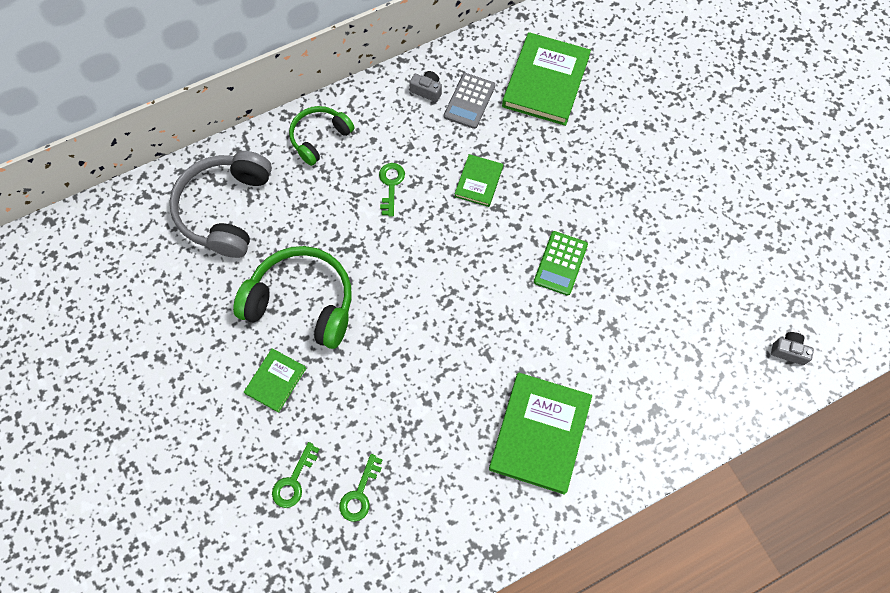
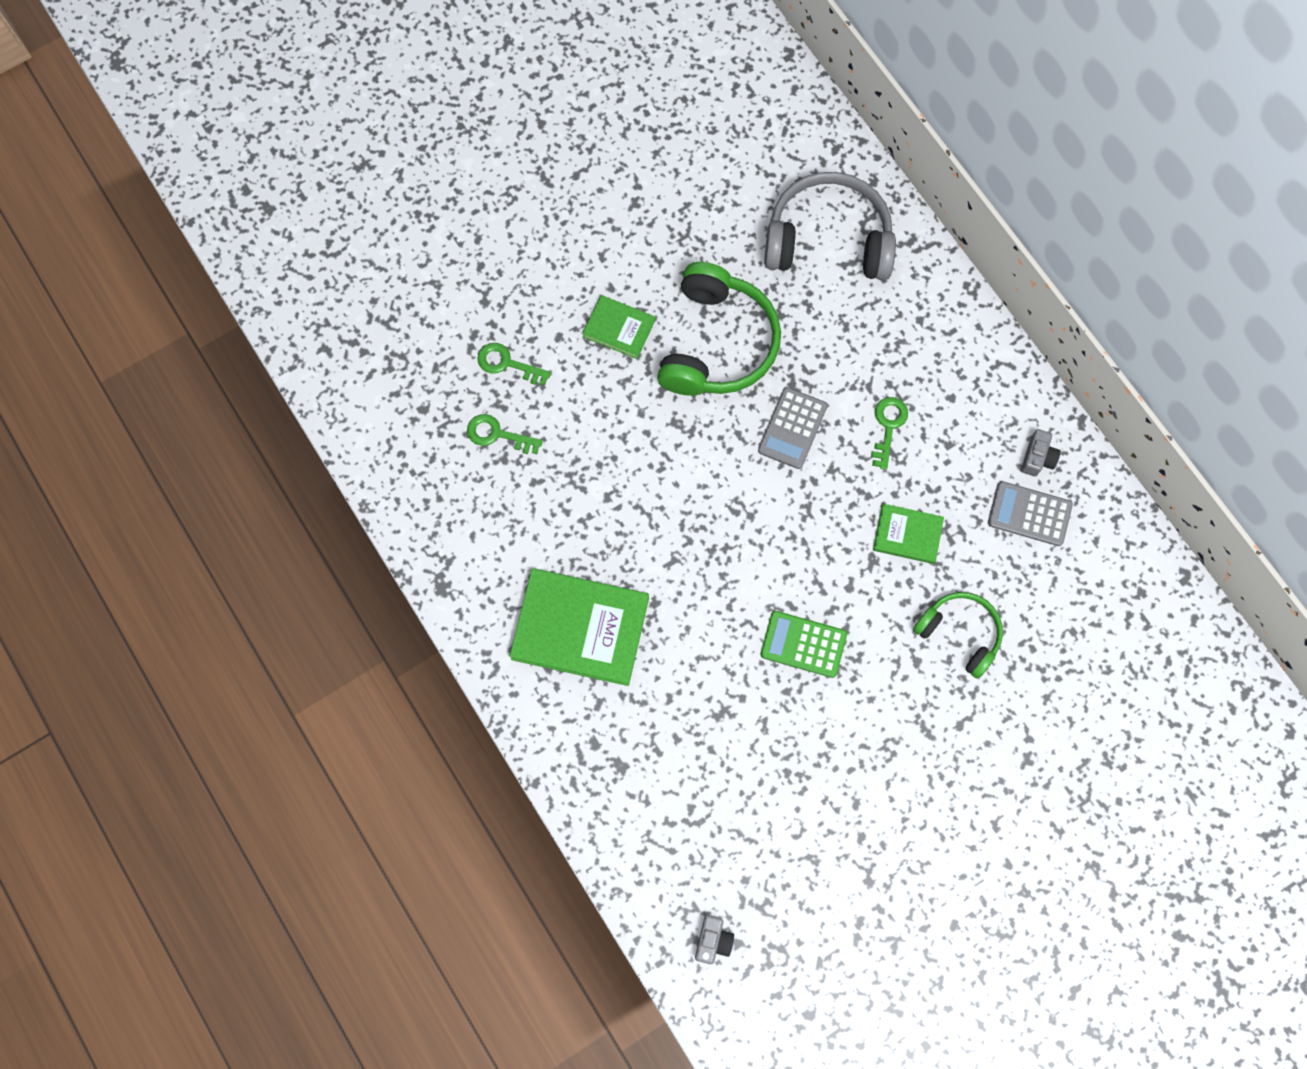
camera: 85 degrees right, 5 degrees up
(320, 138) = (944, 333): green headphones -> green headphones (959, 634)
(384, 253) = (792, 428): none -> grey calculator
(391, 185) = (888, 426): green key -> green key turned 75 degrees counterclockwise
(545, 82) = (1077, 613): green book -> none

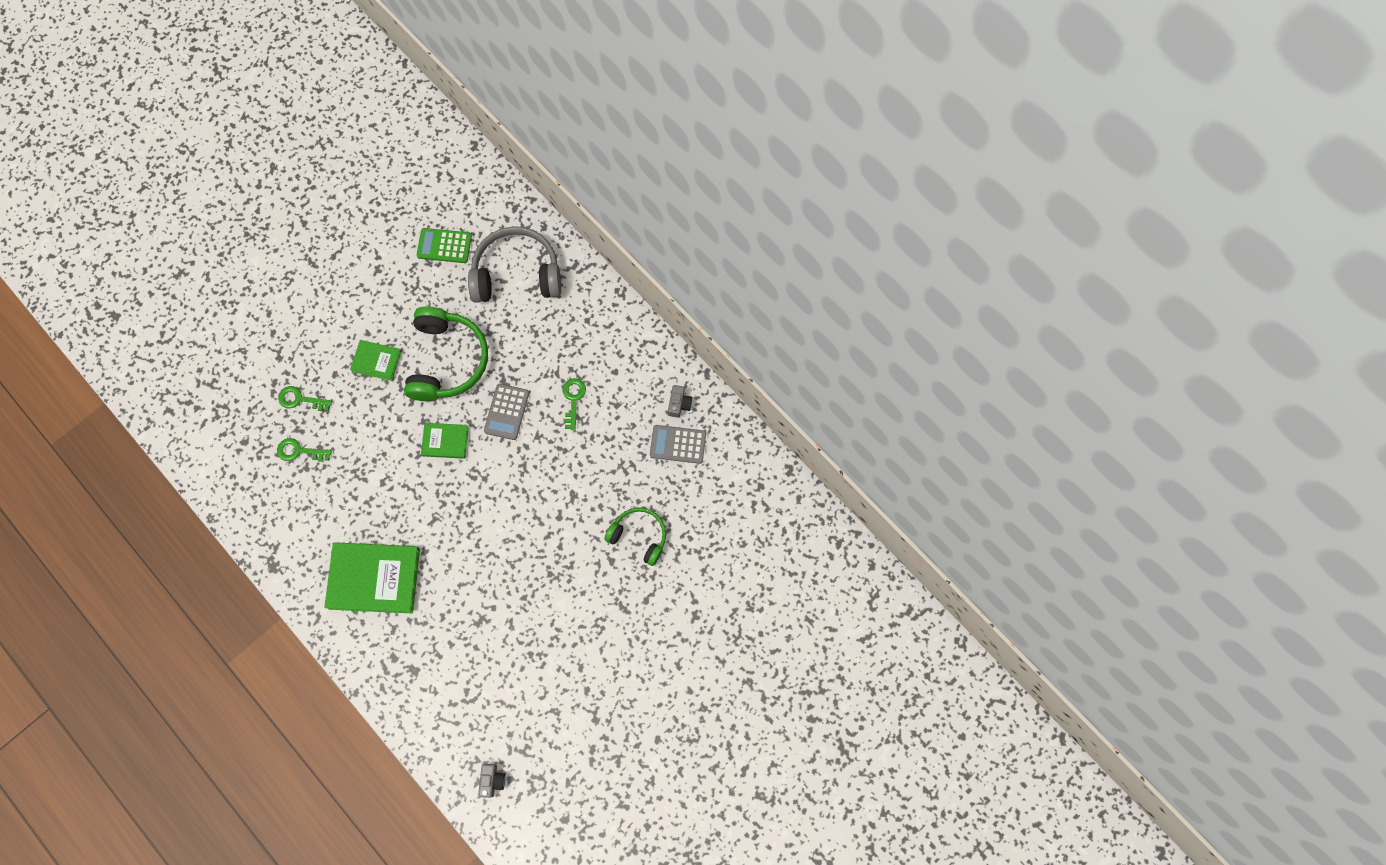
camera: 10 degrees left, 0 degrees up
(803, 644) = (531, 562): green calculator -> green calculator (444, 246)
(907, 535) = (595, 473): green book -> green book (445, 441)

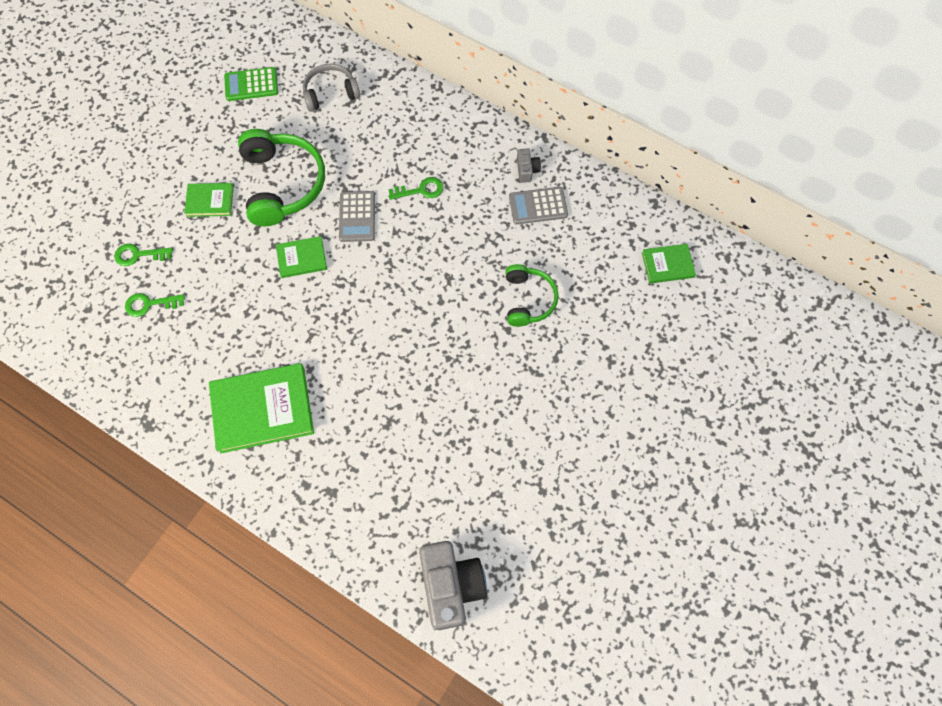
camera: 15 degrees left, 5 degrees down
(492, 780) = (451, 585): grey camera -> grey camera, size x2.18
(516, 274) = (330, 93): grey headphones -> grey headphones, size x0.60
(573, 399) = (421, 190): green key -> green key turned 90 degrees clockwise
(639, 536) = (528, 300): green headphones -> green headphones turned 75 degrees clockwise
(779, 536) = (667, 265): none -> green book

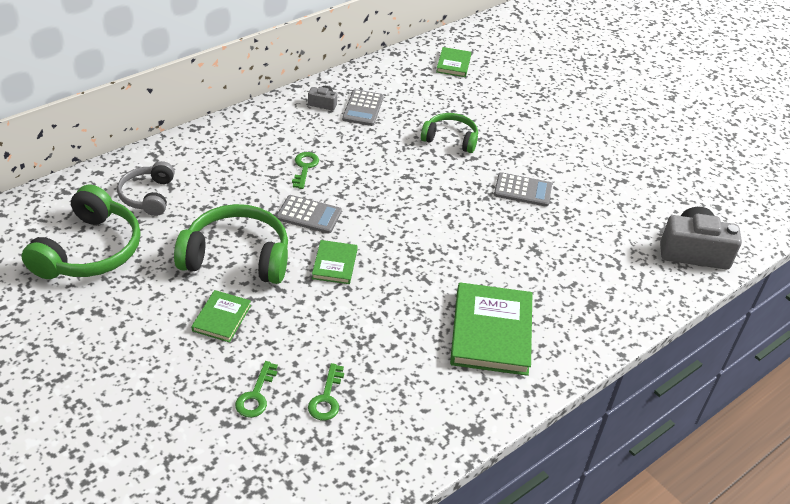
camera: 75 degrees left, 25 degrees down
(251, 84) = (89, 250): green calculator -> green headphones
(476, 390) = (522, 190): none -> grey calculator

